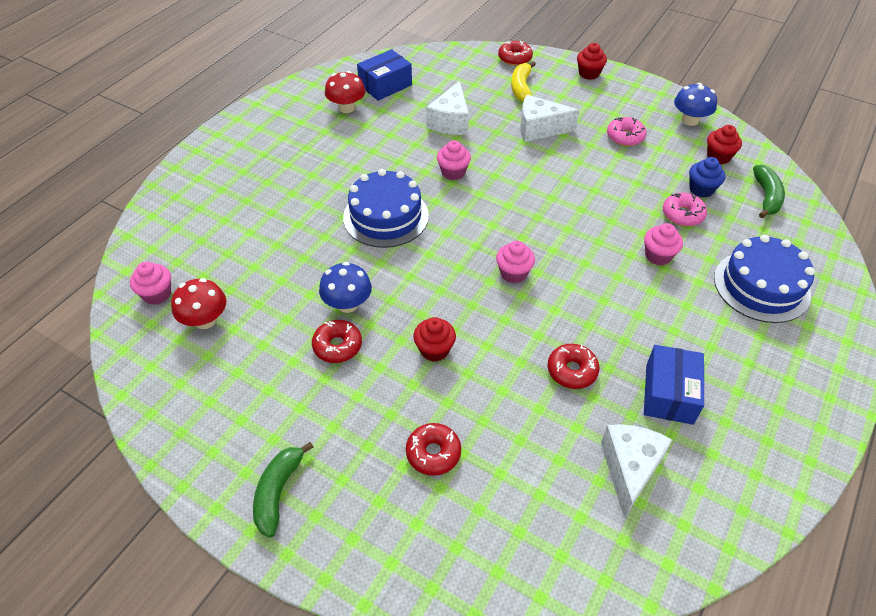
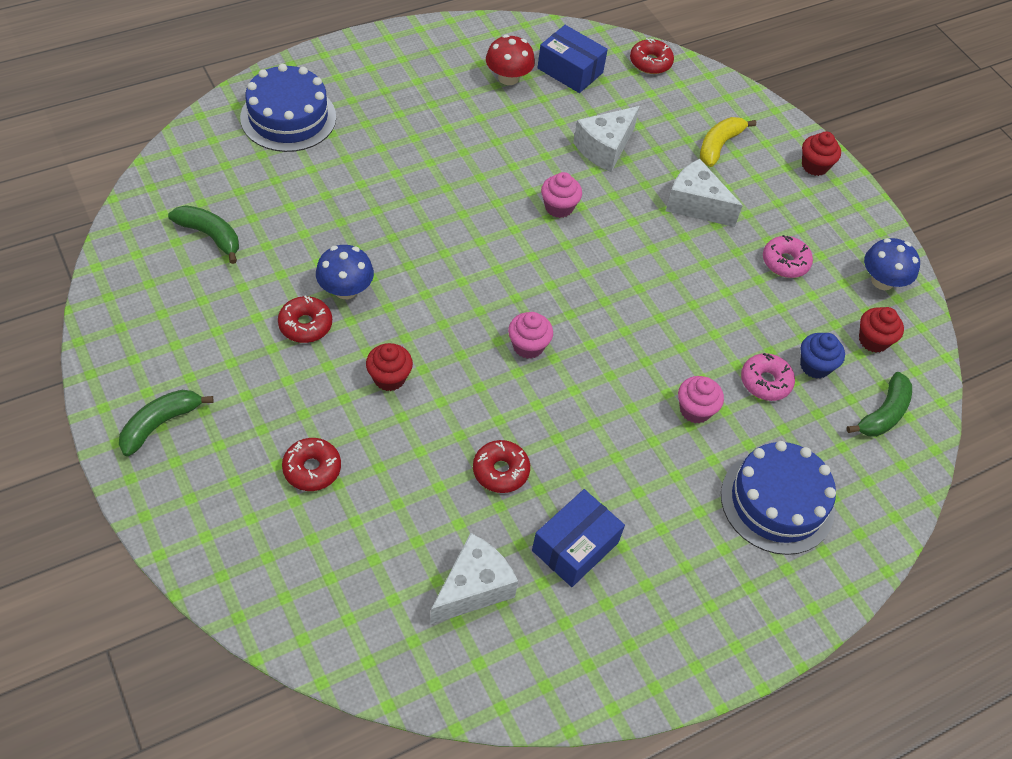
camera: 25 degrees right, 5 degrees up
(157, 294) = (187, 188): pink cupcake -> none
(205, 320) = (210, 236): red mushroom -> green banana
(385, 85) = (570, 70): blue box -> blue box turned 45 degrees clockwise
(386, 216) = (451, 220): blue cake -> blue cake (288, 117)
(514, 58) = (744, 105): red donut -> red donut (650, 62)

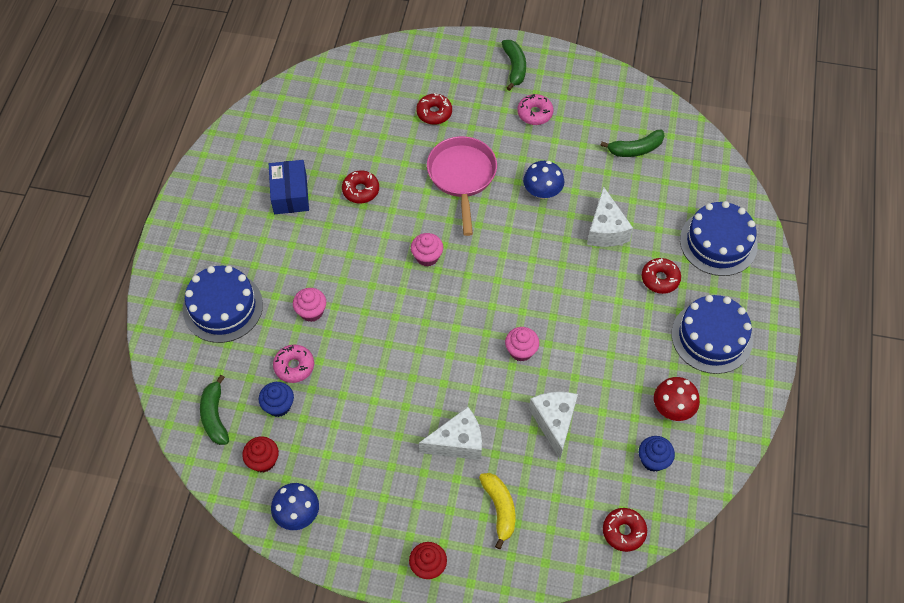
camera: 135 degrees right, 5 degrees up
(305, 325) = (531, 159): red donut -> red donut (660, 279)
(389, 378) = (462, 176): red cupcake -> pink pan
(407, 81) = (711, 337): none -> blue cake
(473, 588) = (310, 139): white cheese -> white cheese (606, 230)
(570, 70) = (653, 460): blue box -> blue cupcake
(785, 262) = (365, 460): pink donut -> pink donut (535, 113)

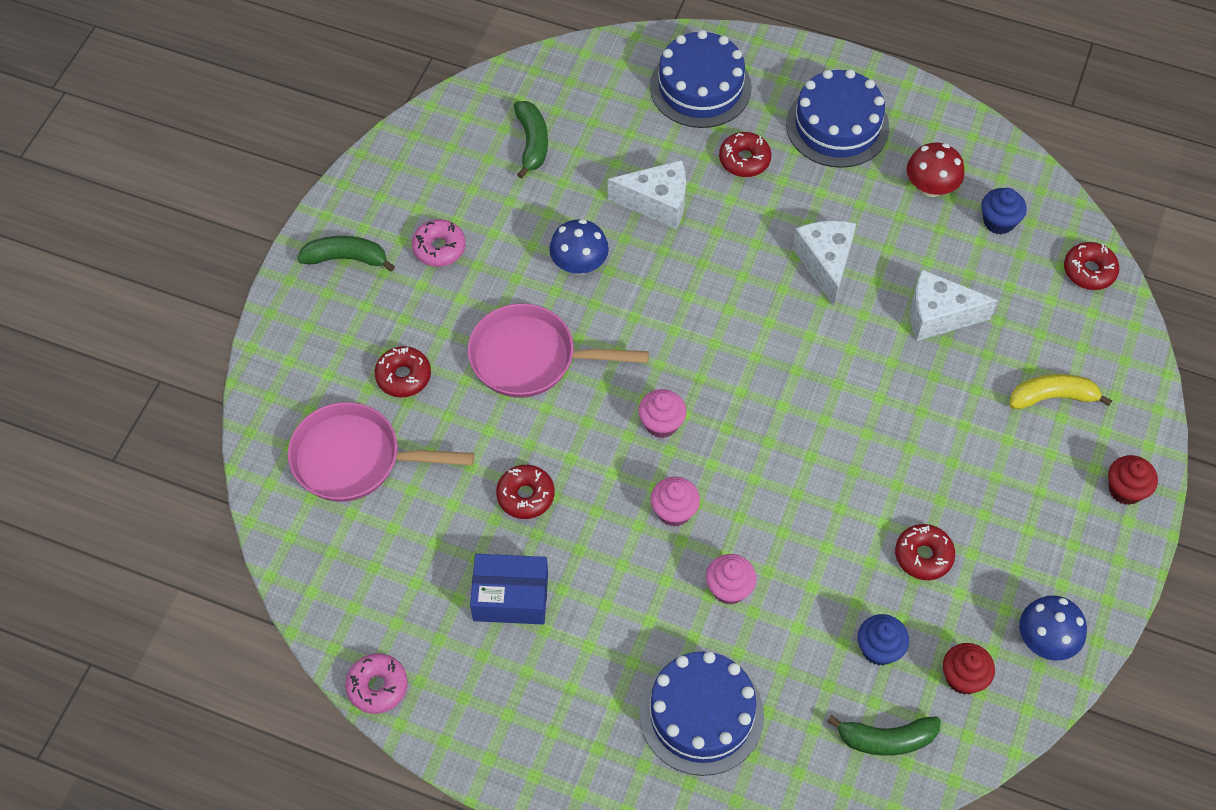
camera: 80 degrees left, 0 degrees up
(294, 366) = (817, 621): pink donut -> pink donut (377, 686)
(352, 428) = (923, 556): none -> red donut
(371, 100) = (354, 459): none -> pink pan
(458, 442) = (956, 430): white cheese -> white cheese (825, 263)
(521, 351) = (829, 334): pink cupcake -> pink cupcake (674, 511)

